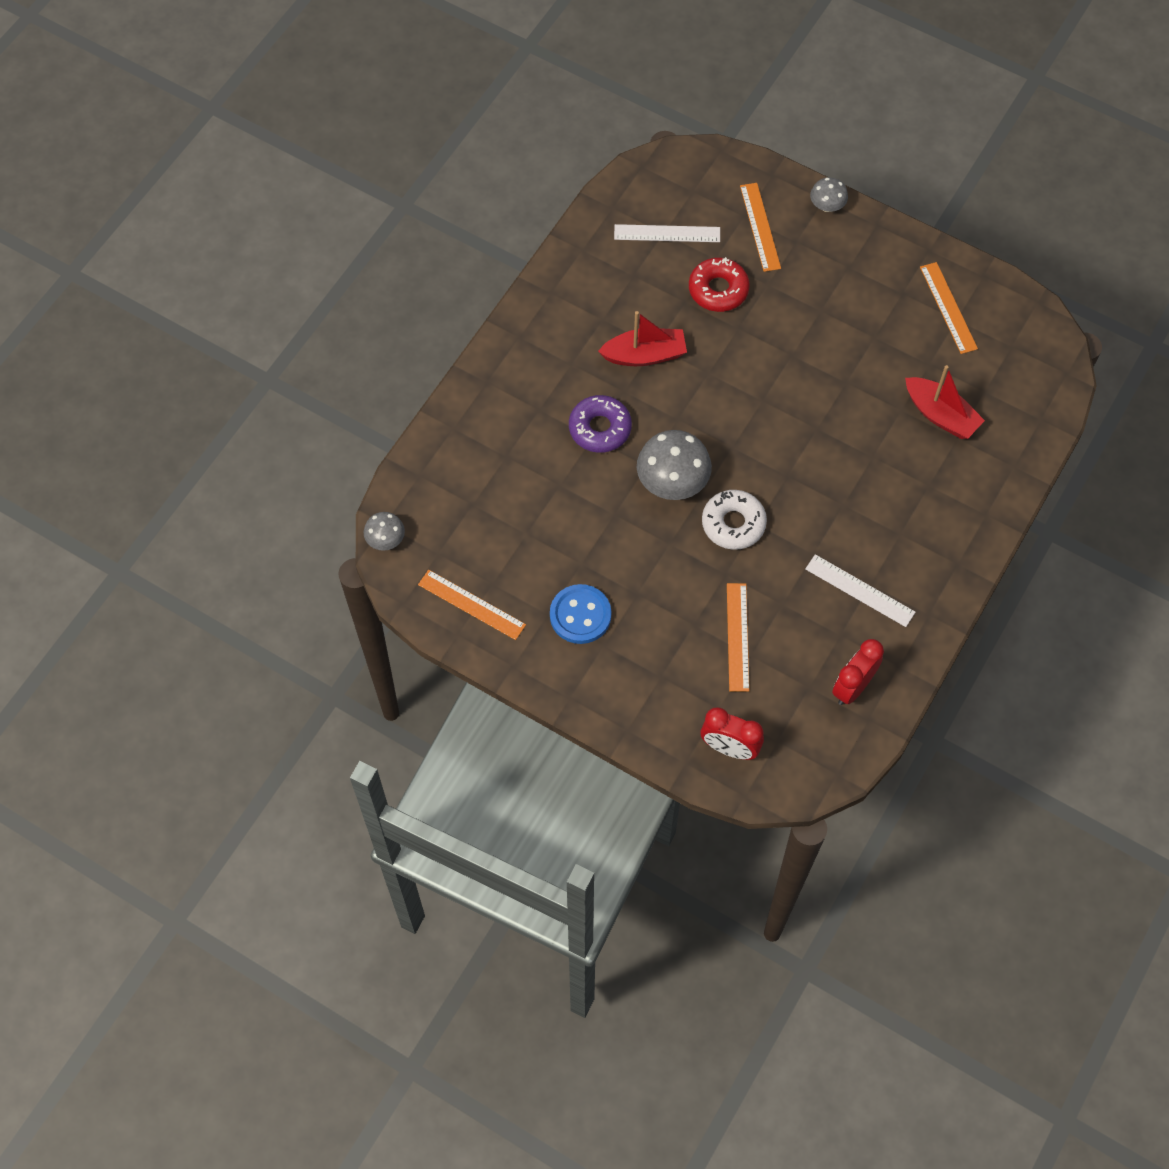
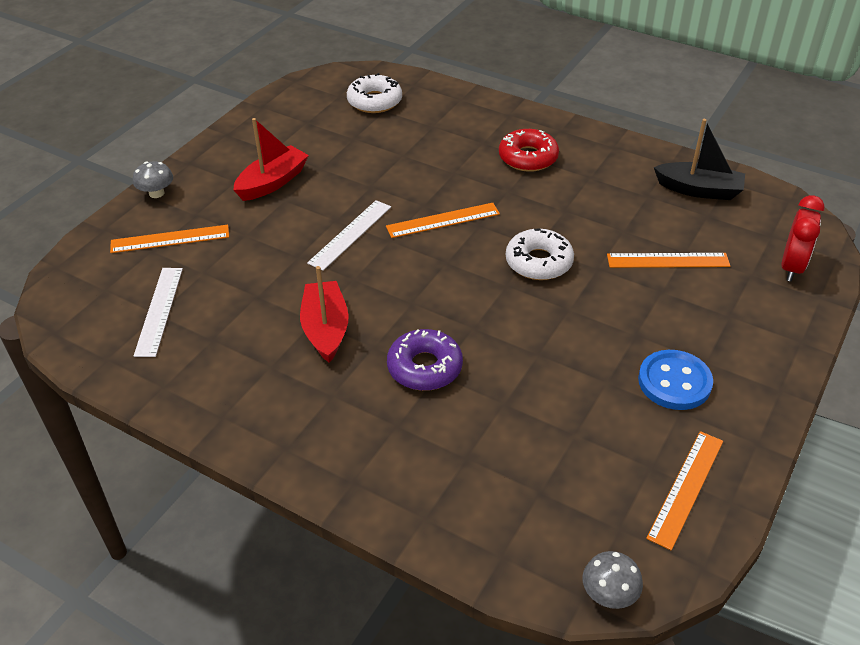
camera: 90 degrees left, 20 degrees down
(672, 482) = (492, 307): grey mushroom -> none
(718, 290) = (246, 270): red donut -> red donut (528, 157)
(852, 687) = (699, 190): red clock -> black boat
(859, 590) = (598, 183): white ruler -> white ruler (350, 234)
(940, 415) = (409, 134): red boat -> red boat (272, 182)
(948, 307) = (293, 126): orange ruler -> orange ruler (443, 220)
(1002, 381) = (374, 101): none -> white donut

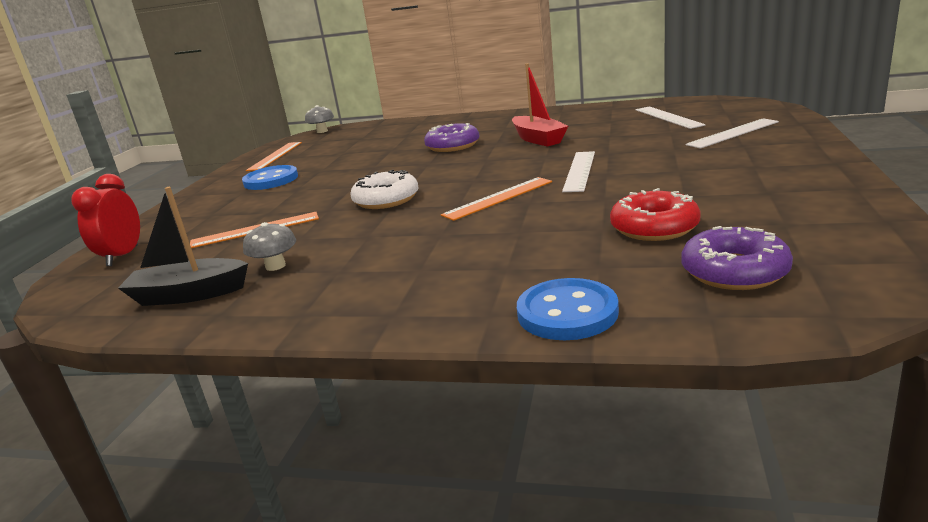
camera: 165 degrees right, 20 degrees down
(156, 193) = (810, 143): grey mushroom -> grey mushroom (275, 266)
(170, 239) = (733, 133): orange ruler -> white ruler
(272, 182) = (714, 175): red boat -> none
(374, 101) = (734, 271): white donut -> purple donut
(472, 104) = (567, 313): none -> blue button
(528, 157) = (430, 268): red donut -> red donut (654, 227)

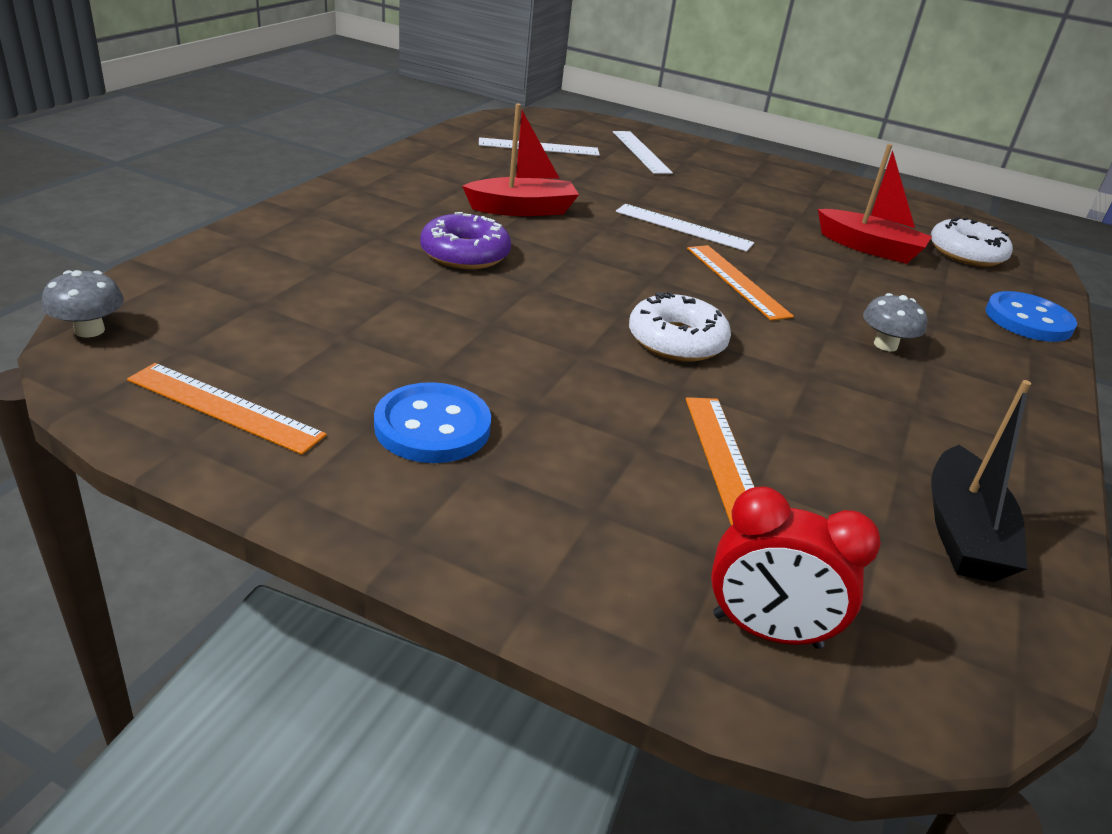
camera: 85 degrees left, 10 degrees up
(275, 266) = (884, 451): grey mushroom -> grey mushroom (885, 345)
(654, 227) = (869, 248): red donut -> red boat
(734, 271) = (966, 253): purple donut -> white donut

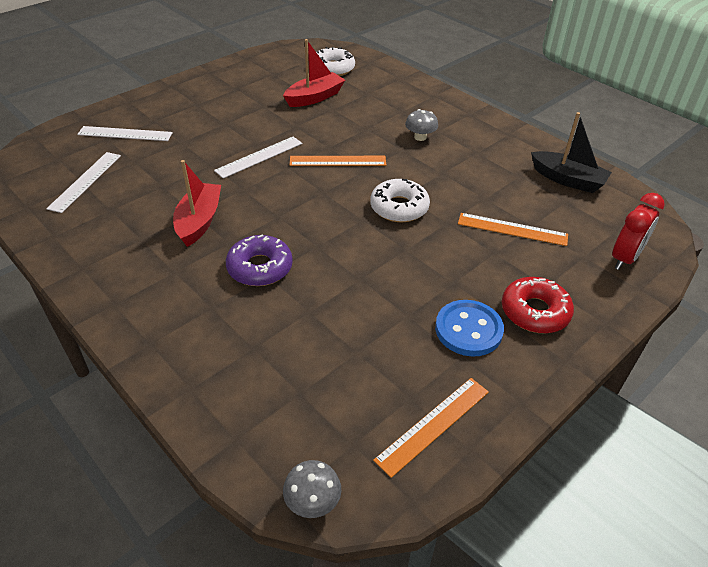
camera: 65 degrees left, 10 degrees up
(515, 498) = (535, 312): none -> red donut
(1028, 320) = (407, 83): blue button -> none

